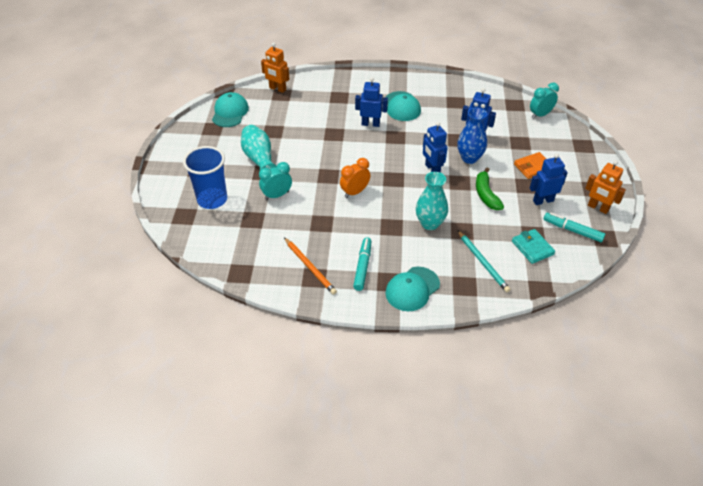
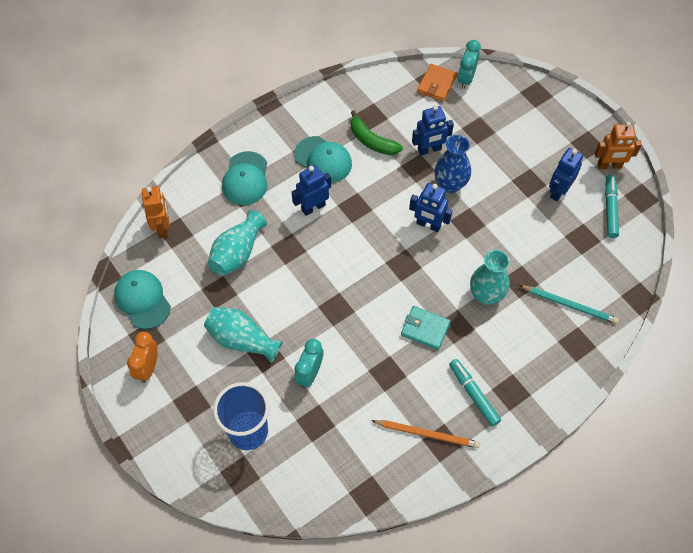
camera: 40 degrees left, 15 degrees up
(277, 89) = (162, 227): orange robot -> orange robot turned 90 degrees counterclockwise
(303, 120) = (237, 253): none -> turquoise vase
(355, 192) = (382, 310): orange clock -> orange clock (148, 367)
(412, 289) = (538, 384): turquoise cap -> turquoise cap (245, 179)
(486, 195) = (504, 221): green banana -> green banana (372, 141)
(532, 248) = (595, 255): turquoise wallet -> turquoise wallet (425, 329)
(533, 167) = (516, 154): orange wallet -> orange wallet (436, 84)
(572, 230) = (610, 209): turquoise marker -> turquoise marker turned 105 degrees clockwise

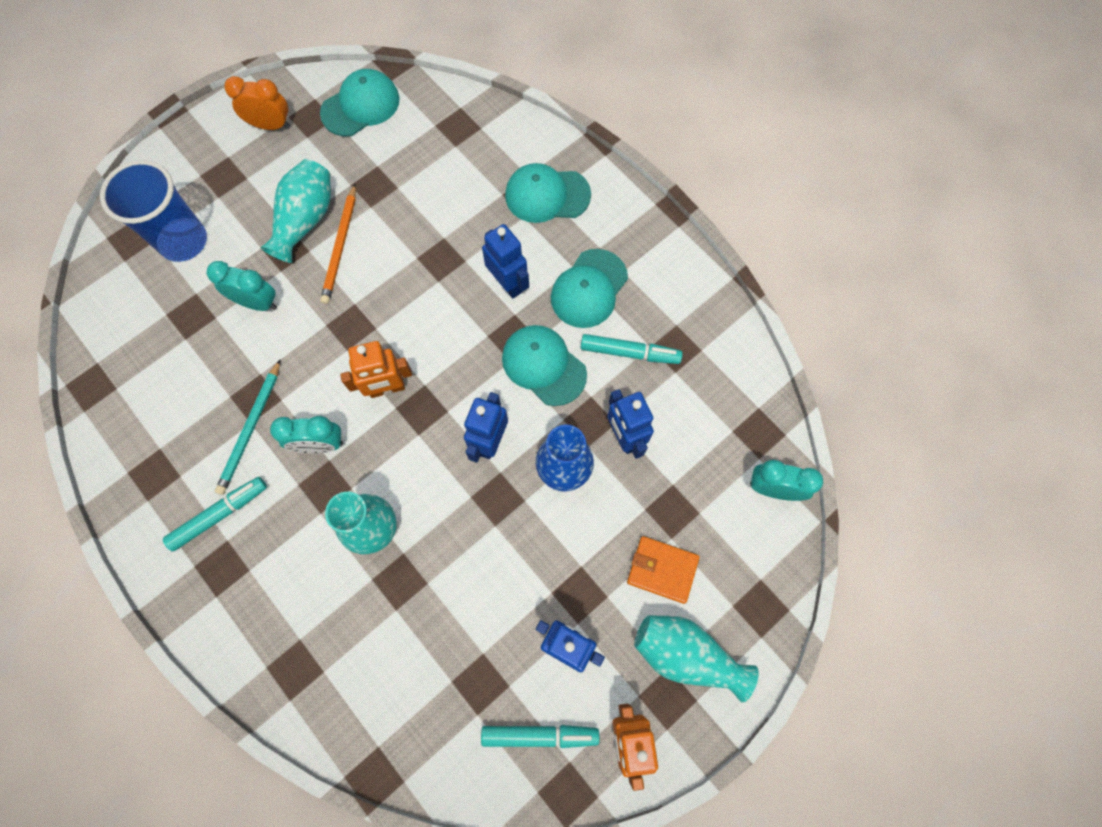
camera: 85 degrees right, 10 degrees up
(162, 227) = (464, 111): orange robot -> orange robot (387, 388)
(237, 253) = (431, 199): turquoise vase -> turquoise vase (686, 654)
(372, 141) = (630, 353): green banana -> turquoise marker
(377, 190) = (543, 365): none -> turquoise cap
(425, 329) = (320, 444): turquoise wallet -> turquoise clock
(427, 434) = (166, 454): orange pencil -> orange pencil (340, 246)
(436, 84) = (753, 441): orange wallet -> orange wallet (662, 569)
(569, 305) = (359, 659): turquoise pencil -> turquoise pencil (250, 429)

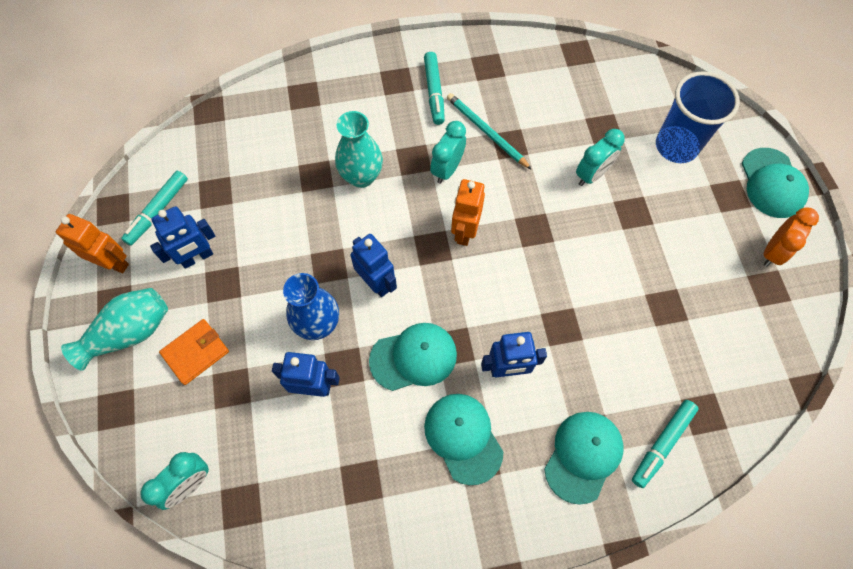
camera: 120 degrees right, 5 degrees down
(305, 220) = (655, 238): turquoise vase -> none
(340, 246) = (615, 254): orange pencil -> none
(360, 106) = (766, 336): turquoise cap -> turquoise cap (772, 183)
(630, 353) = (381, 437): turquoise marker -> turquoise marker (662, 444)

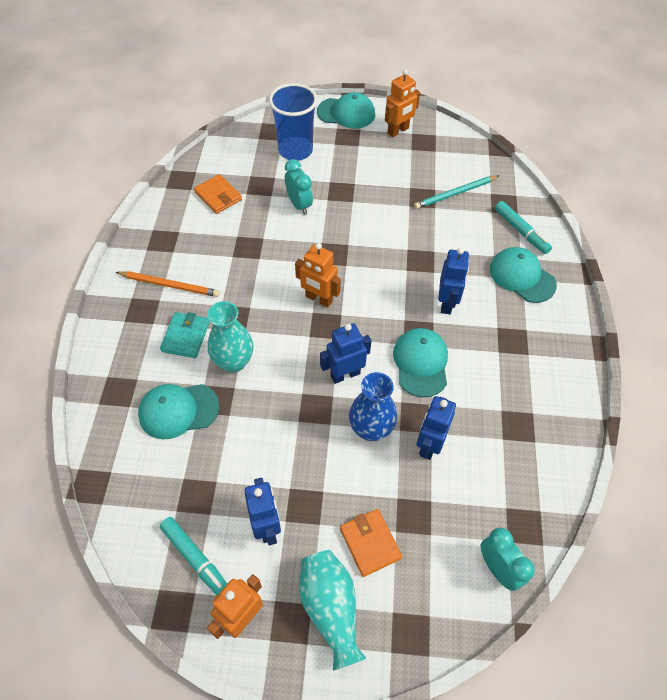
camera: 75 degrees left, 10 degrees down
(378, 126) = (186, 336): none -> turquoise wallet
(434, 92) = (170, 285): turquoise marker -> orange pencil
(447, 169) = (254, 296): turquoise clock -> none
(463, 437) = (495, 346): turquoise cap -> turquoise cap (178, 410)
(486, 132) = (229, 259): turquoise pencil -> turquoise pencil (455, 194)
(569, 93) = (218, 196): none -> orange wallet
(773, 252) = (398, 131): orange clock -> orange robot

